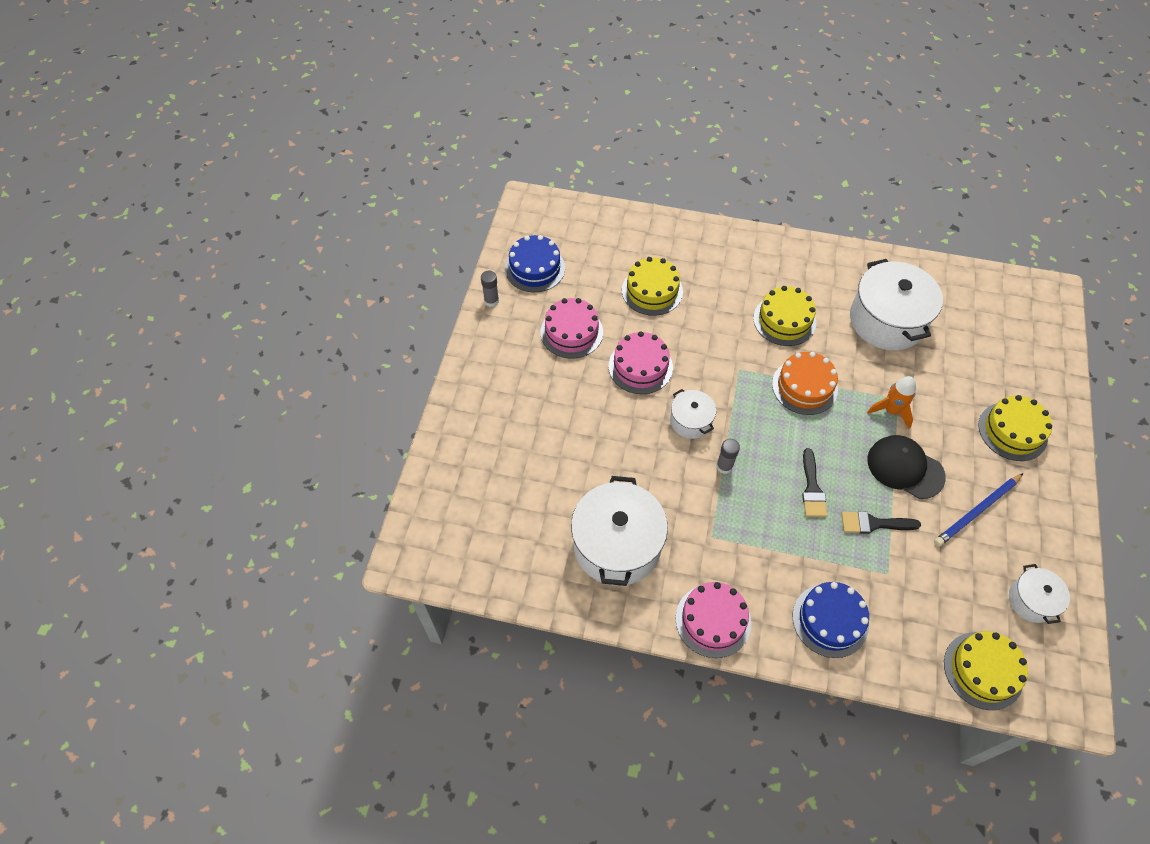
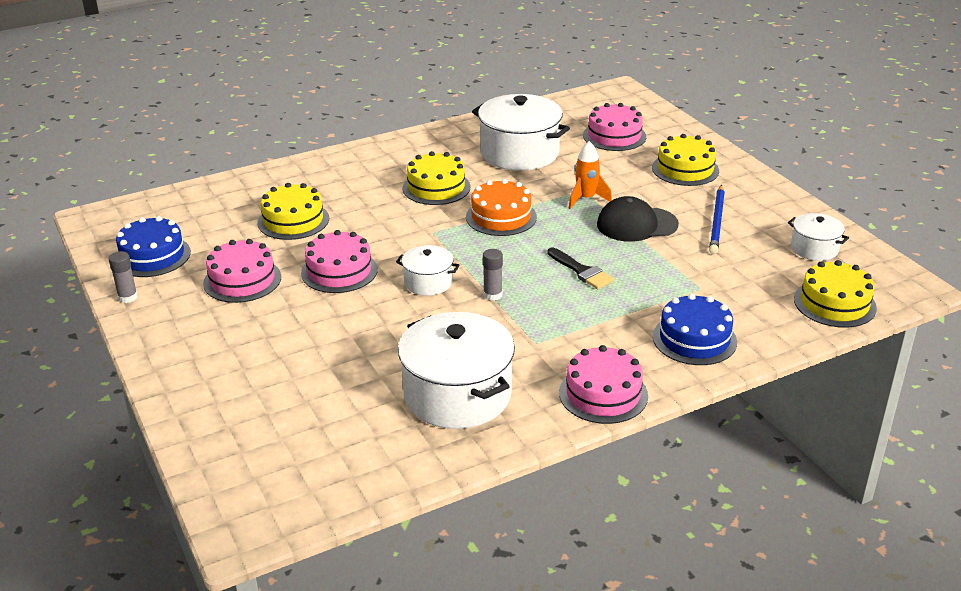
camera: 40 degrees left, 25 degrees down
(874, 523) = (654, 266): black brush -> none
(989, 350) = (614, 136): none -> pink cake

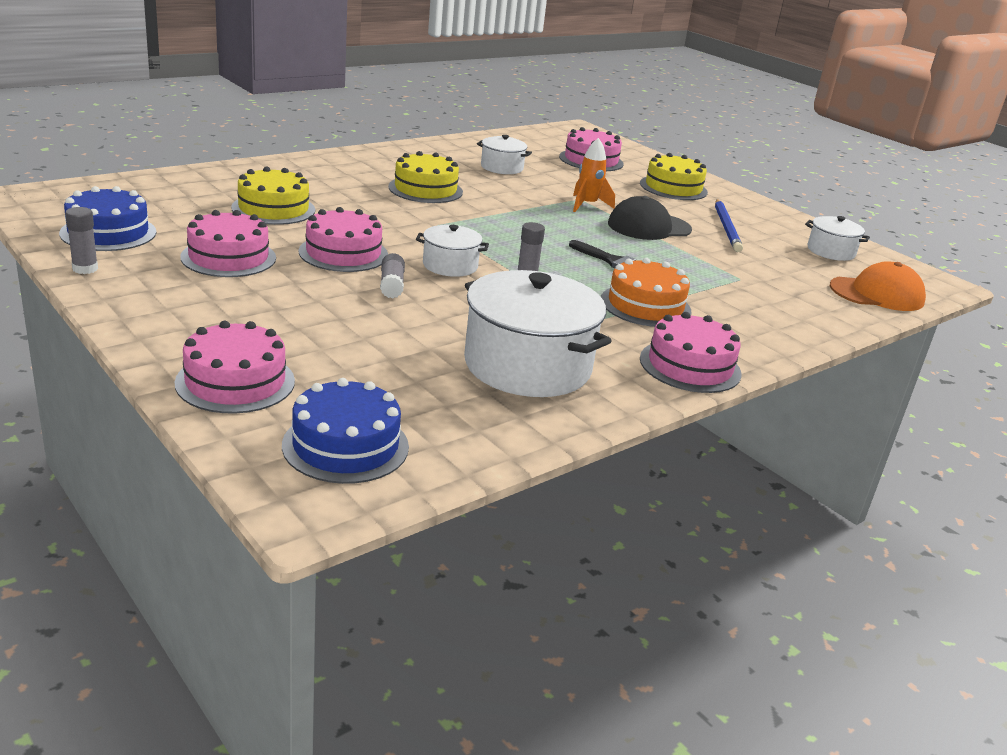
camera: 15 degrees left, 5 degrees down
(217, 413) = (235, 382): none -> pink cake
(370, 307) = (392, 285): none -> grey glue stick
(501, 217) = (506, 215): orange cake -> orange cake (645, 305)
(519, 153) = (502, 167): white pot -> white pot, size x0.52
(694, 339) = (758, 320): blue cake -> blue cake (345, 445)
(834, 303) = (877, 294): yellow cake -> orange cap

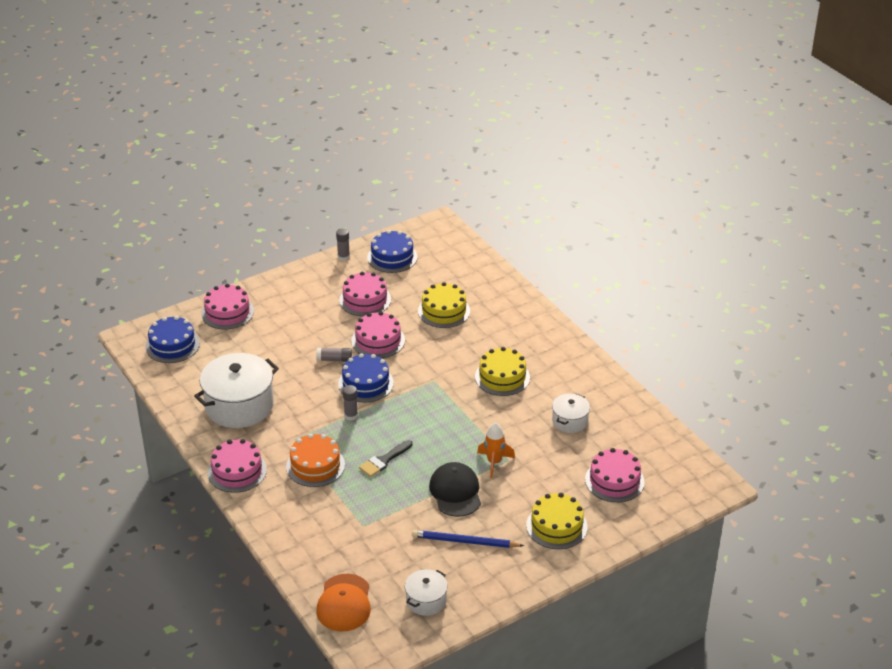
camera: 100 degrees right, 10 degrees up
(450, 265) = (366, 383): white pot -> blue cake

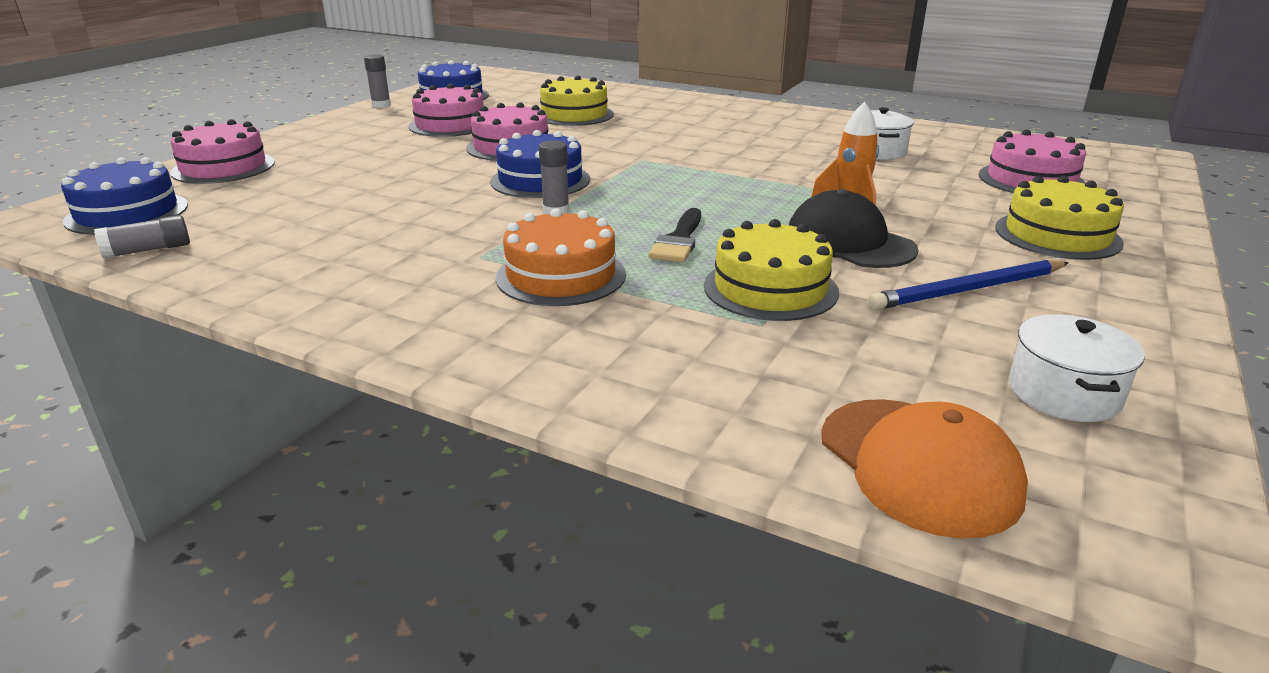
camera: 30 degrees left, 10 degrees down
(237, 471) = (396, 324): pink cake -> none
(239, 406) = (326, 245): white pot -> none
(334, 359) = (460, 171): grey glue stick -> grey glue stick (148, 250)
(502, 377) = (730, 140): yellow cake -> yellow cake (770, 288)

